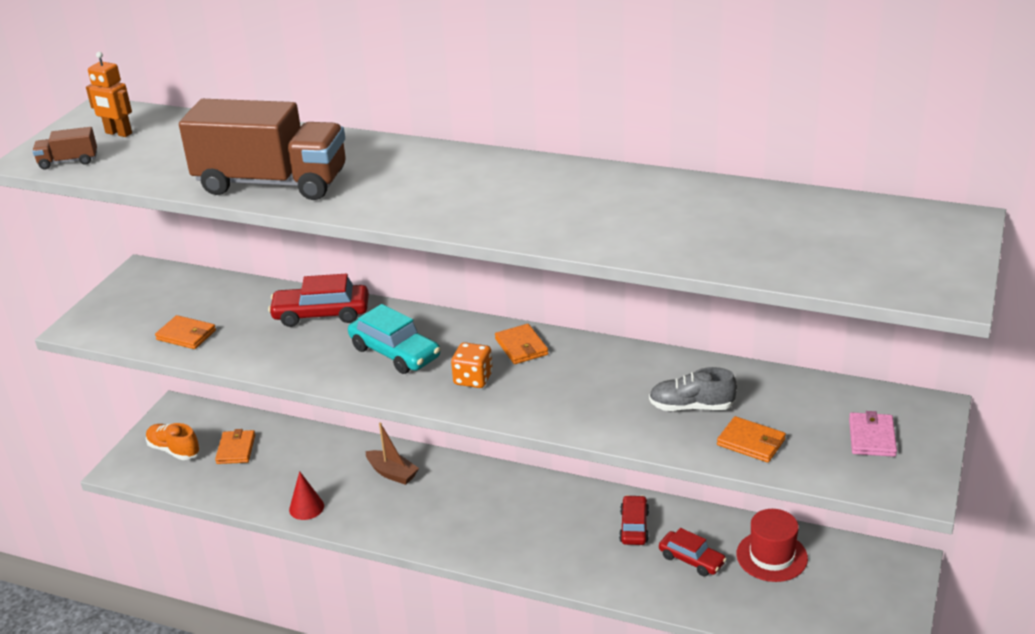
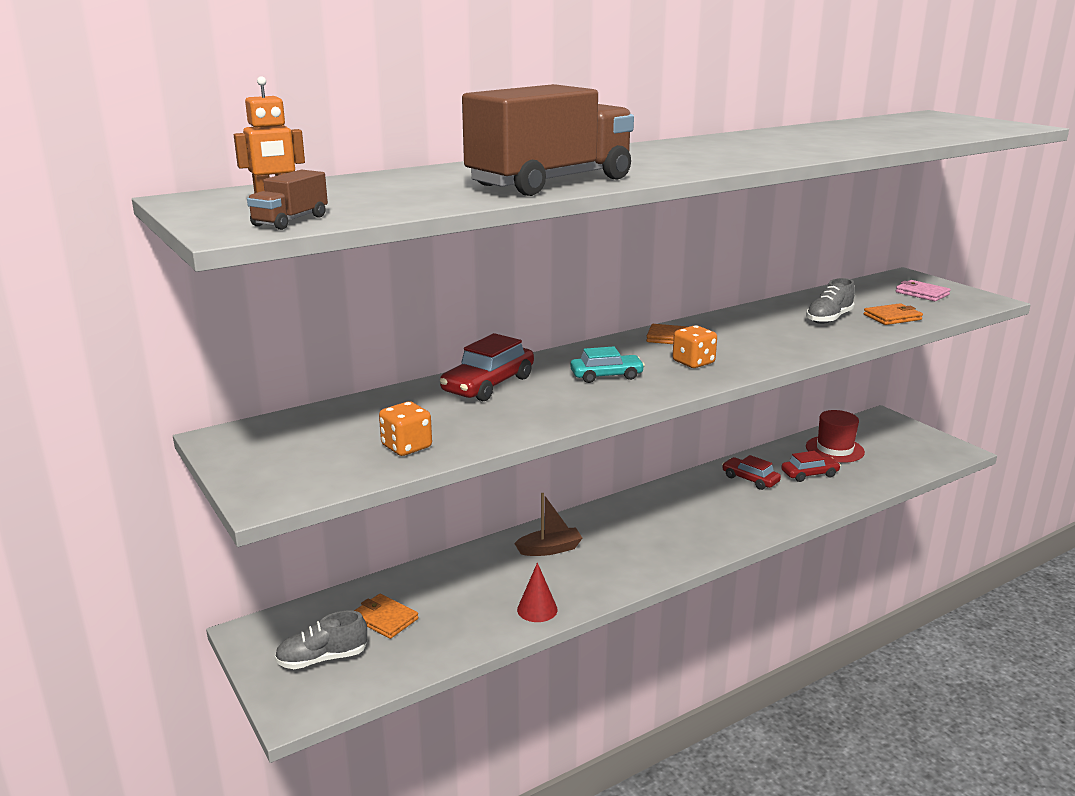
camera: 55 degrees left, 10 degrees down
(174, 450) = (322, 659): orange shoe -> grey shoe
(186, 335) = (406, 447): orange wallet -> orange dice
(395, 353) = (606, 376): turquoise car -> turquoise car, size x0.66

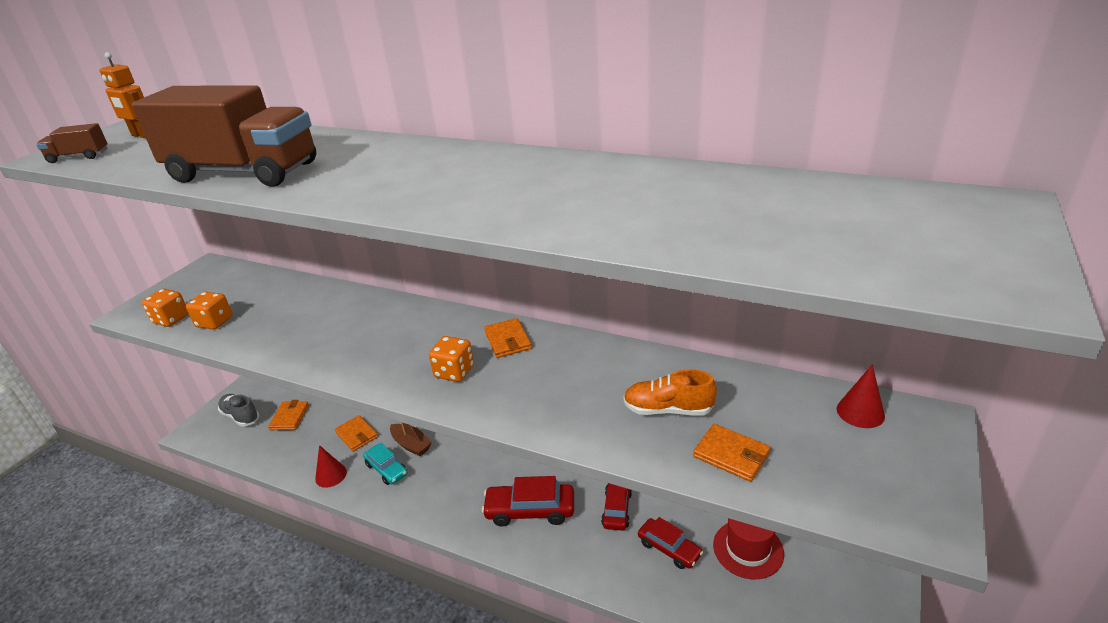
camera: 60 degrees right, 10 degrees up
(345, 471) = (171, 319): none -> orange dice
(488, 385) = (337, 305): red car -> red car (530, 510)
(488, 578) = (357, 435): none -> orange wallet
(606, 376) = (389, 343): turquoise car -> turquoise car (386, 469)
(829, 319) = (668, 410): grey shoe -> orange shoe
(883, 284) = (860, 412): none -> red cone
(922, 293) = (868, 454): pink wallet -> none

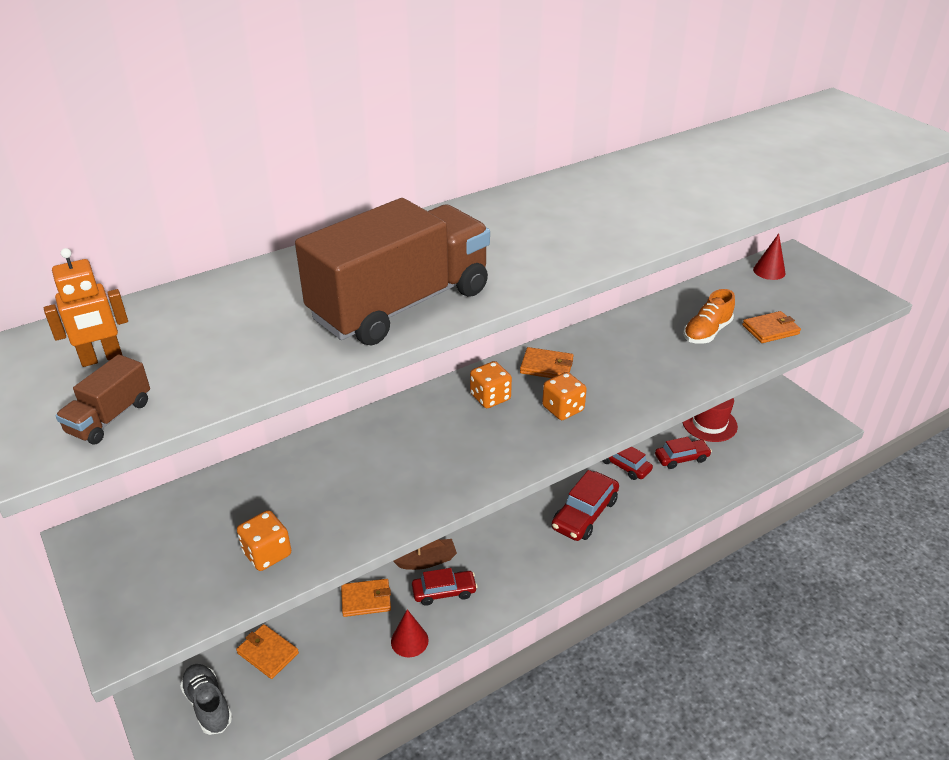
camera: 60 degrees left, 5 degrees up
(171, 319) = (204, 595): orange dice -> orange dice (490, 397)
(241, 416) = (208, 705): grey shoe -> grey shoe turned 75 degrees clockwise
(386, 469) = (444, 592): turquoise car -> red car

